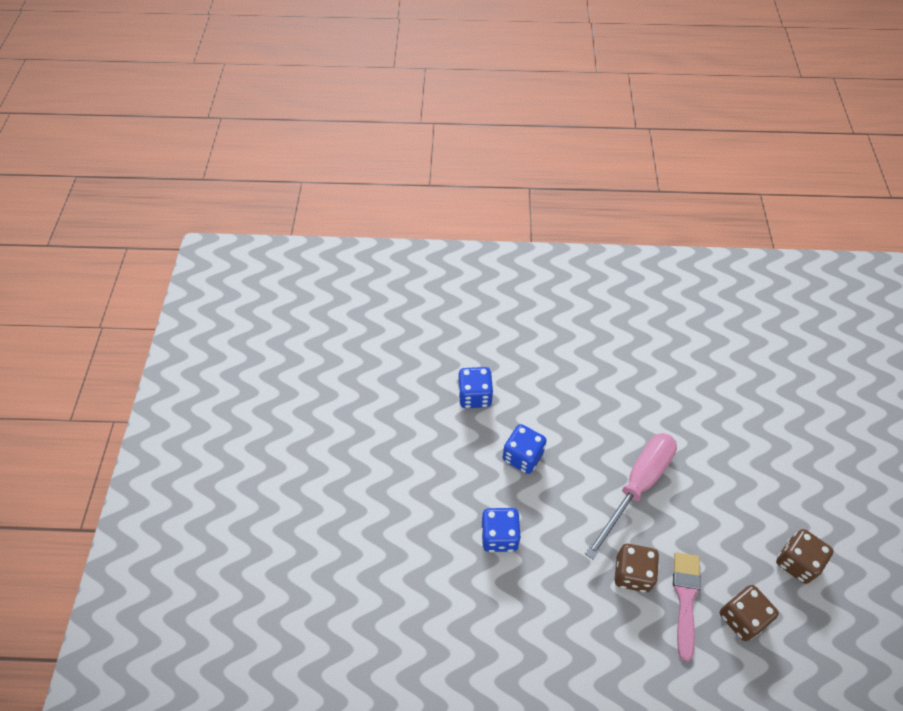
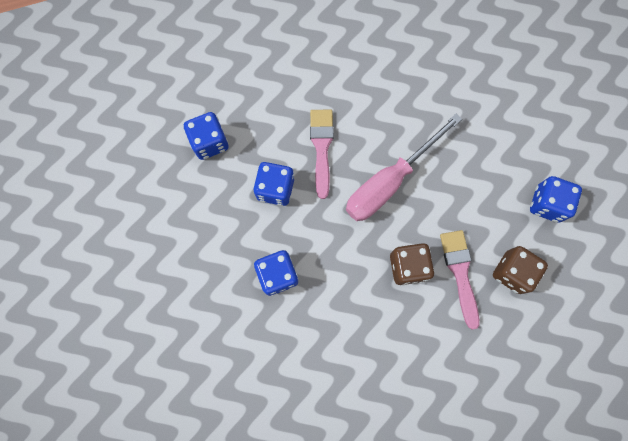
camera: 20 degrees left, 20 degrees up
(579, 434) = (321, 148): none -> pink brush
(637, 486) = (390, 181): pink screwdriver -> pink screwdriver turned 150 degrees counterclockwise
(796, 562) = (547, 204): brown dice -> blue dice

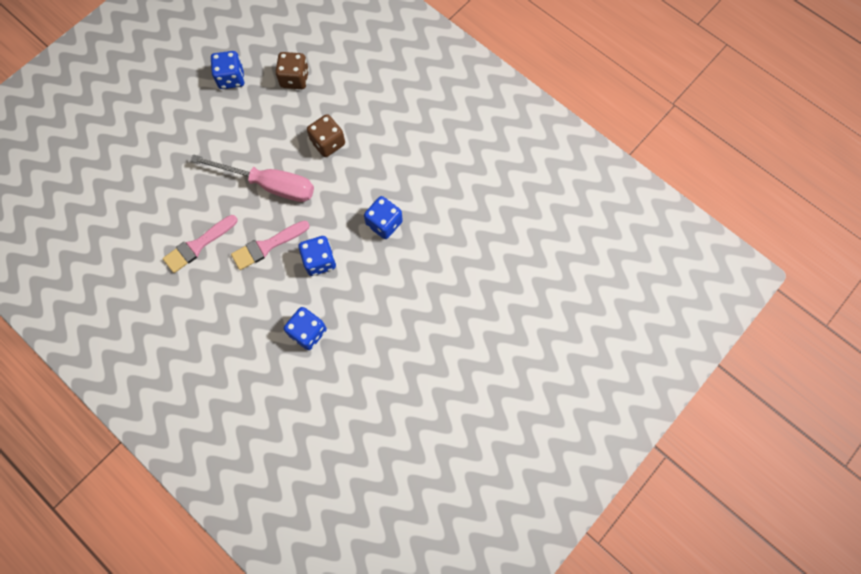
camera: 120 degrees left, 5 degrees down
(460, 273) = (313, 109): pink brush -> pink brush (198, 245)

